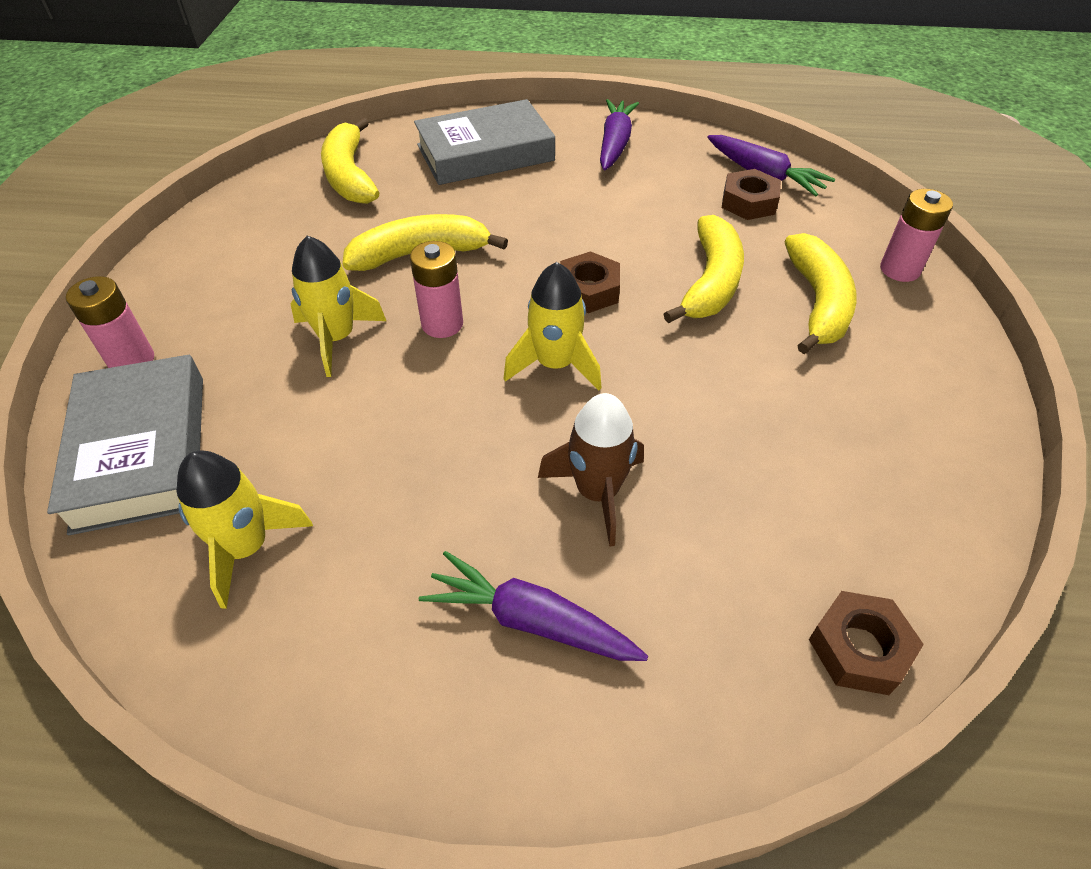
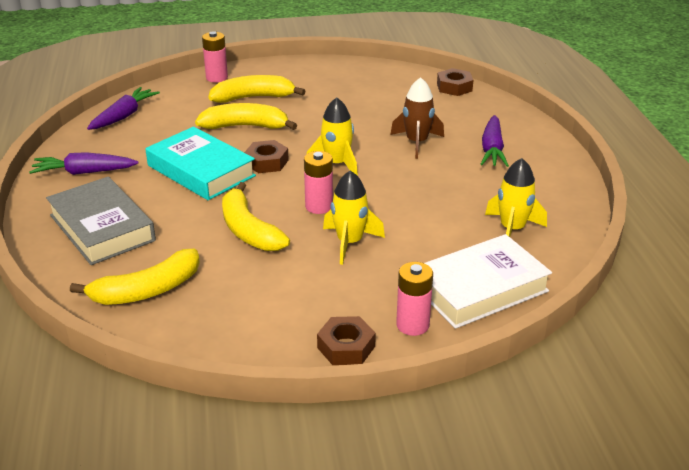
camera: 105 degrees left, 15 degrees down
(141, 451) = (480, 288): grey book -> white book
(586, 228) = (201, 171): none -> turquoise book
(749, 202) = (157, 119): brown nut -> brown nut (346, 347)

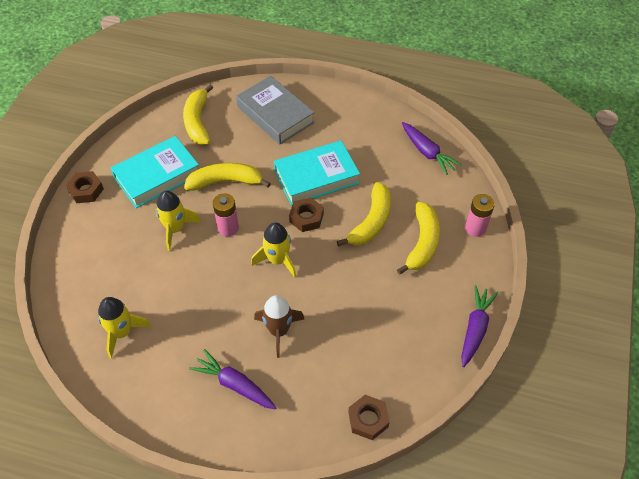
camera: 115 degrees right, 20 degrees up
(83, 172) = (350, 117): purple carrot -> purple carrot (475, 328)
(102, 228) = (275, 114): grey book -> grey book turned 60 degrees clockwise
(274, 289) = (157, 176): none -> turquoise book
(412, 325) = (78, 227): pink battery -> none
(480, 288) = (80, 278): white book -> none

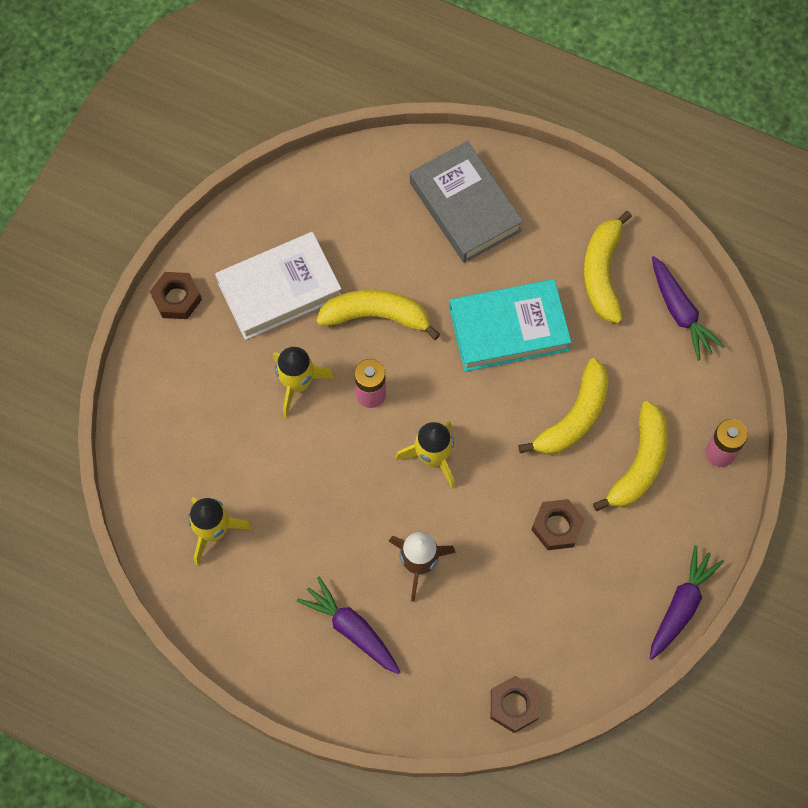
camera: 10 degrees right, 15 degrees up
(157, 176) = (279, 289): turquoise book -> white book
(198, 121) = (347, 201): yellow banana -> yellow banana (602, 273)
(306, 218) = (483, 395): brown nut -> brown nut (557, 526)

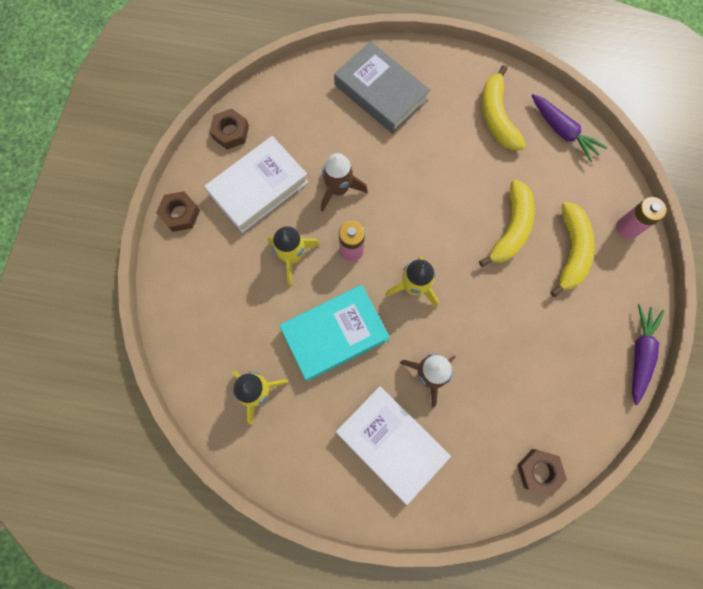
camera: 15 degrees left, 5 degrees up
(351, 629) = (391, 443): purple carrot -> white book
(376, 316) = (338, 189): yellow banana -> brown rocket
(508, 329) = (441, 174): turquoise book -> turquoise book (334, 334)
(557, 526) = (525, 316): brown nut -> brown nut (230, 132)

